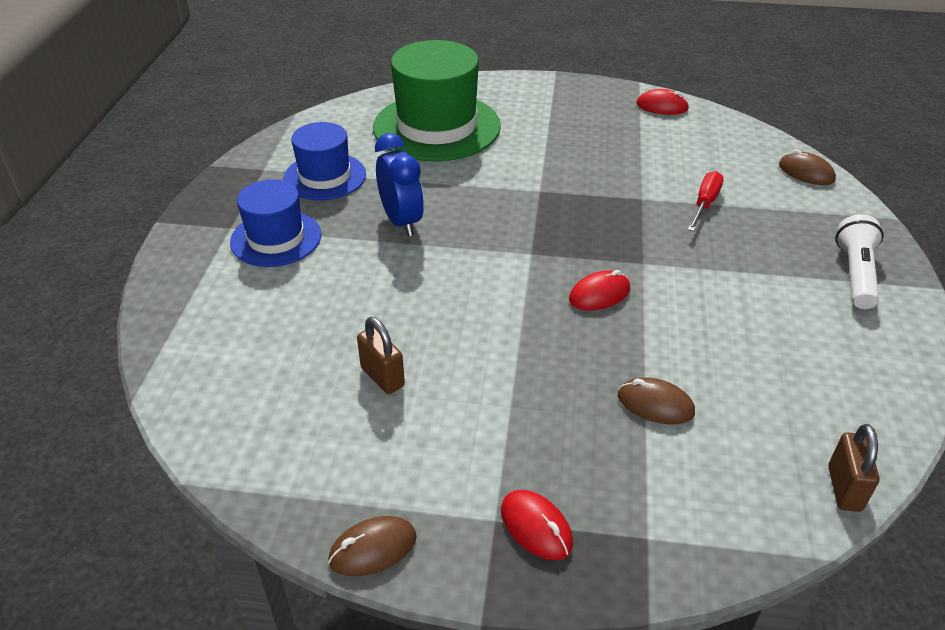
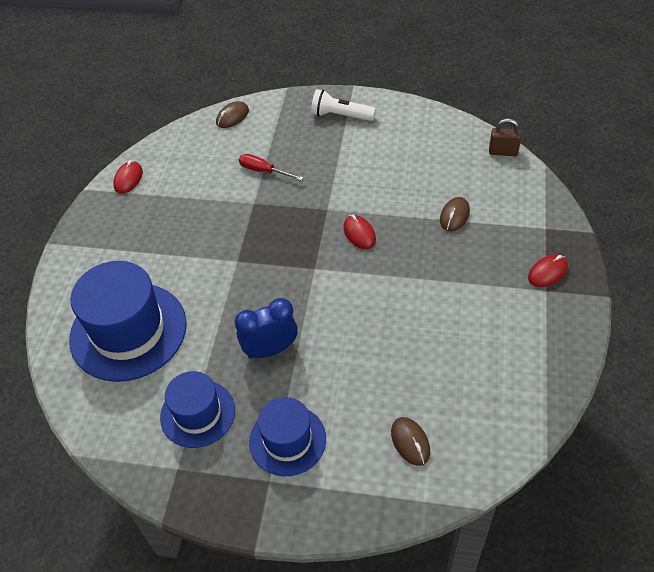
camera: 85 degrees left, 10 degrees up
(373, 549) = (575, 345): brown mouse -> brown mouse (410, 442)
(382, 377) = (443, 350): brown padlock -> none
(437, 127) = (128, 331): green hat -> blue hat

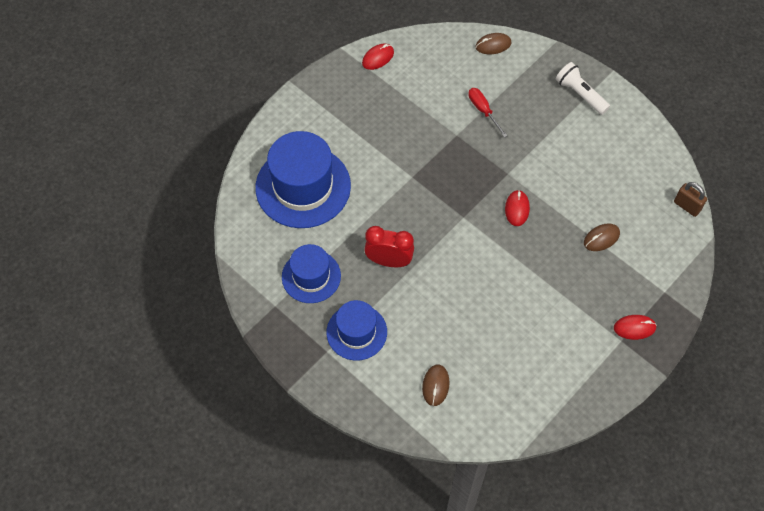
camera: 30 degrees right, 10 degrees up
(270, 350) = (389, 261): blue clock -> red clock

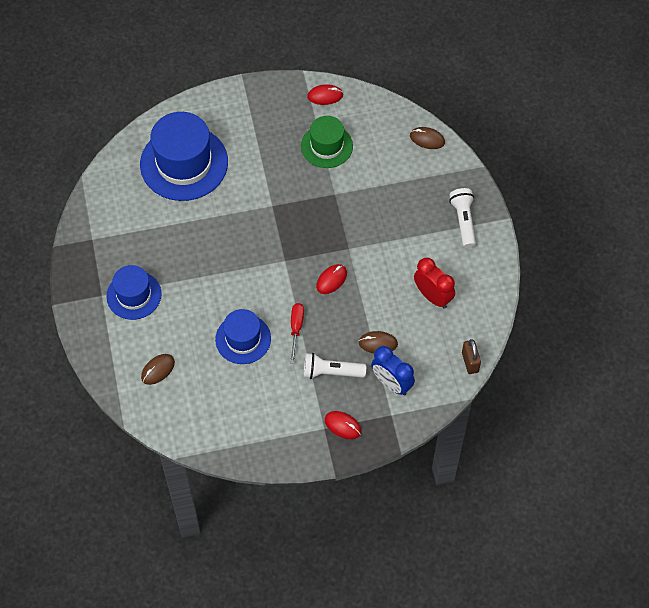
camera: 35 degrees right, 0 degrees up
(311, 276) = (135, 234): blue hat -> blue hat (243, 339)
(389, 261) = (200, 258): red clock -> red clock (432, 296)
(415, 99) = (327, 146): none -> green hat
(483, 111) = (372, 187): red screwdriver -> red screwdriver (296, 329)
(585, 288) = (331, 372): none -> white flashlight
(642, 265) = (391, 383): none -> blue clock

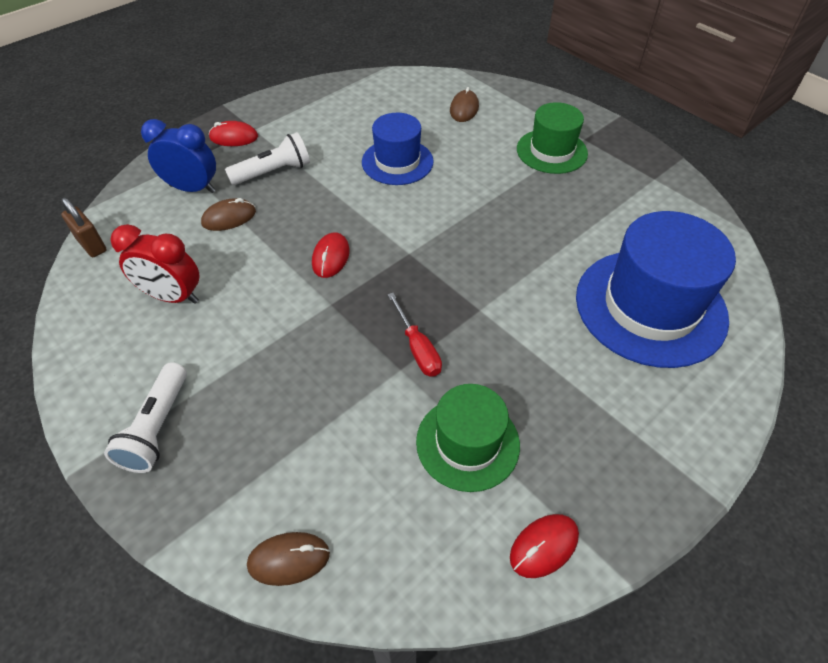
camera: 150 degrees right, 10 degrees down
(134, 295) = (551, 151): blue hat -> green hat
(296, 329) = (342, 193): red screwdriver -> red screwdriver (417, 348)
(463, 221) = (157, 427): white flashlight -> white flashlight turned 45 degrees clockwise

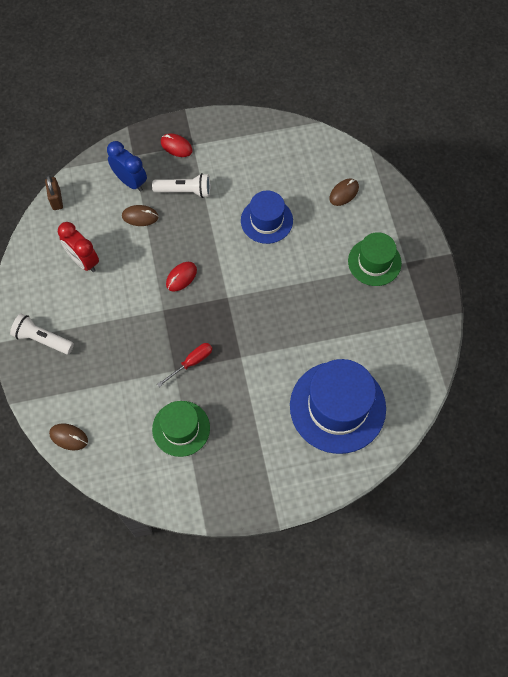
camera: 30 degrees right, 15 degrees up
(157, 427) = (42, 339): white flashlight -> white flashlight turned 75 degrees clockwise
(417, 348) = (191, 362): red screwdriver -> red screwdriver turned 135 degrees counterclockwise
(544, 546) = (180, 495): red mouse -> none

